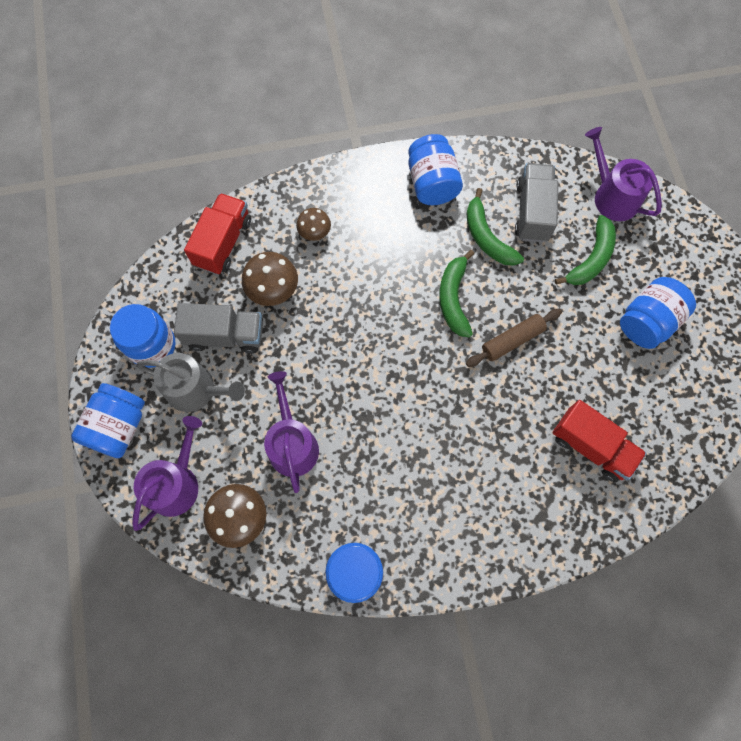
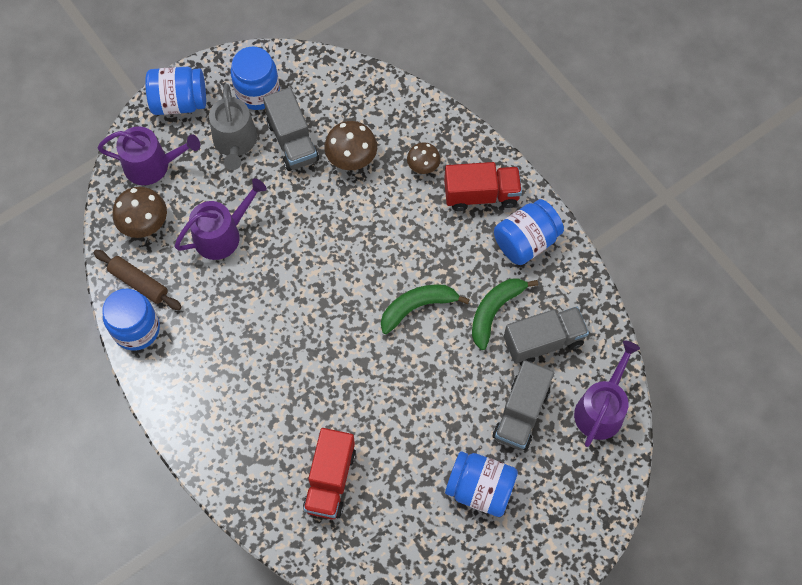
camera: 65 degrees right, 5 degrees down
(223, 243) = (376, 100): red truck -> red truck (481, 195)
(512, 340) = (400, 373): brown rolling pin -> brown rolling pin (139, 283)
(591, 259) = (521, 413): green banana -> grey truck

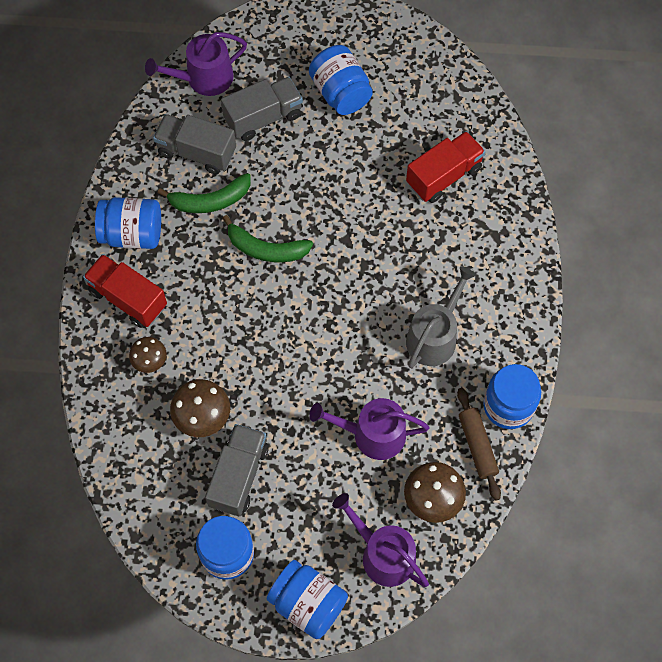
camera: 140 degrees left, 0 degrees up
(235, 142) = (290, 516): grey watering can -> grey watering can (434, 336)

